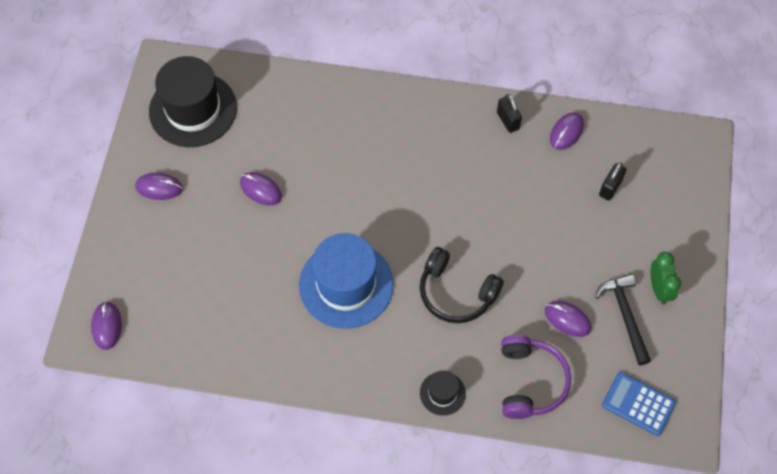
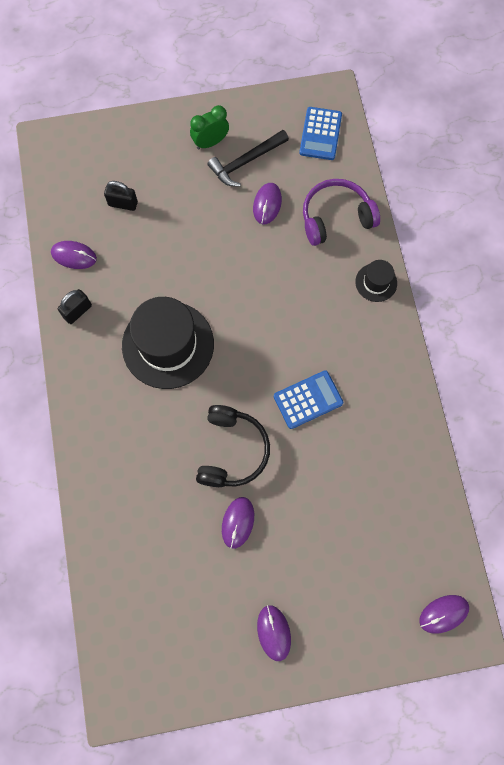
camera: 110 degrees left, 10 degrees up
(193, 109) = (166, 639): black hat -> black hat (168, 345)
(346, 284) = (308, 399): blue hat -> blue calculator
(456, 293) = (278, 301): black headphones -> black headphones (232, 451)

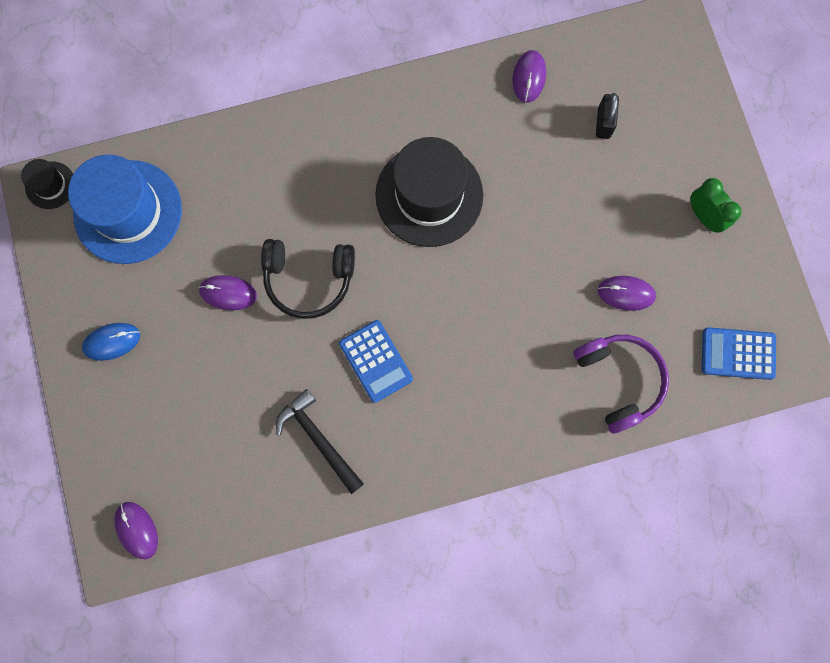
camera: 85 degrees right, 5 degrees up
(77, 311) = (460, 91): black padlock -> none
(151, 614) = (128, 212): none -> blue hat
(246, 162) = (682, 262): black hammer -> black hammer (318, 439)
(274, 632) = (112, 342): purple mouse -> blue mouse
(376, 282) = (535, 436): black hat -> black hat (50, 185)

